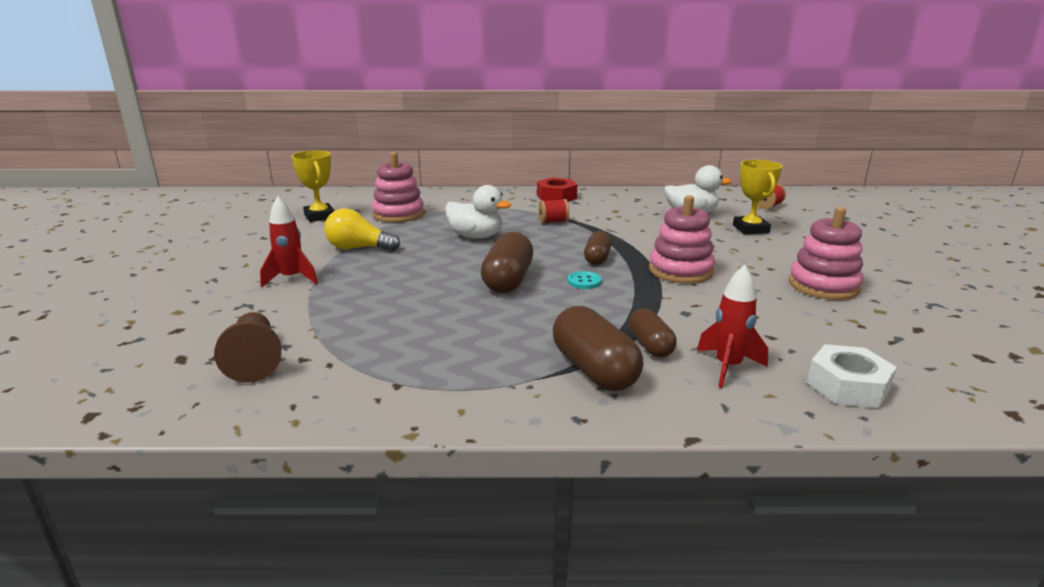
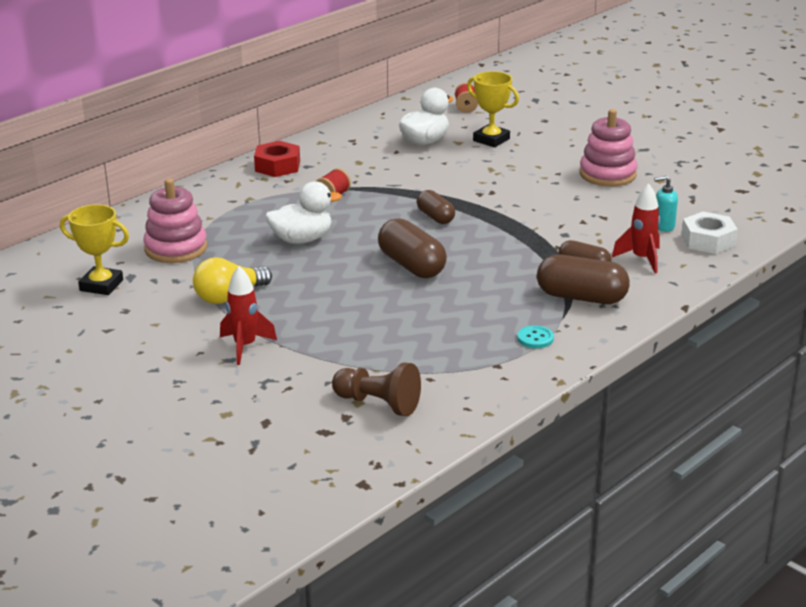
camera: 45 degrees left, 5 degrees up
(584, 281) = (464, 241): turquoise button -> turquoise button (535, 338)
(680, 271) = (508, 202): pink stacking toy -> none
(811, 349) = (663, 226): none -> turquoise soap dispenser

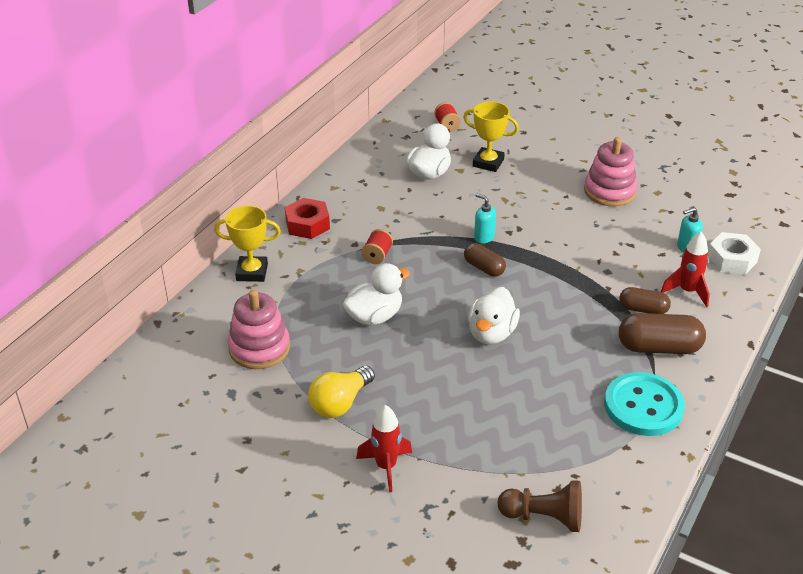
camera: 15 degrees left, 10 degrees up
(101, 285) = (208, 410): yellow trophy -> yellow trophy (252, 272)
(412, 265) = (491, 333): brown capsule -> white duck
(450, 194) = (484, 237): none -> turquoise soap dispenser
(535, 338) = (643, 406): turquoise button -> turquoise button, size x2.33

